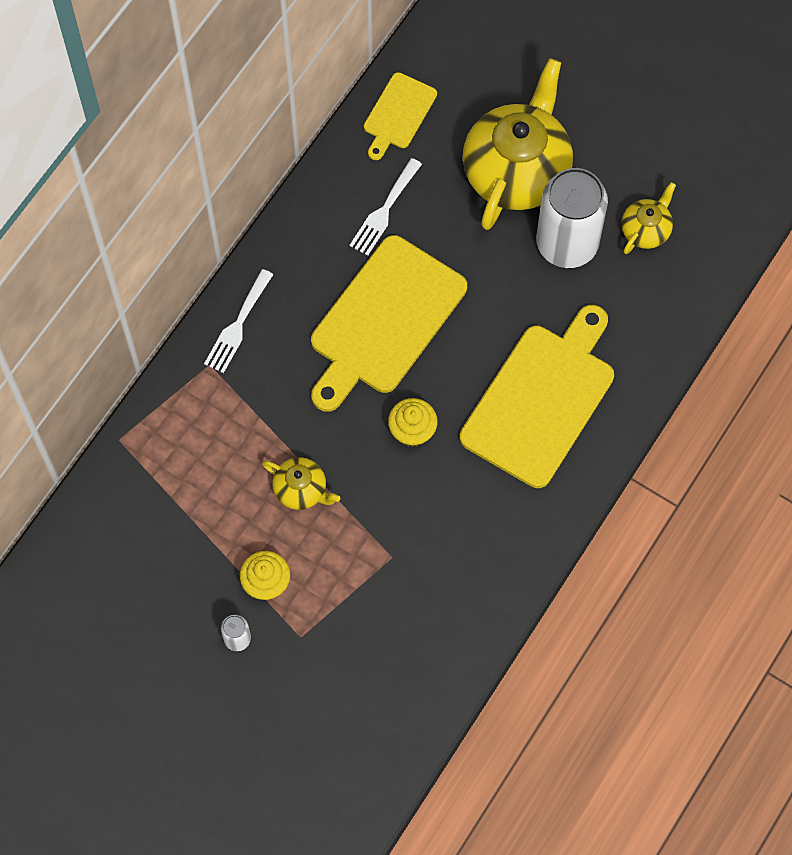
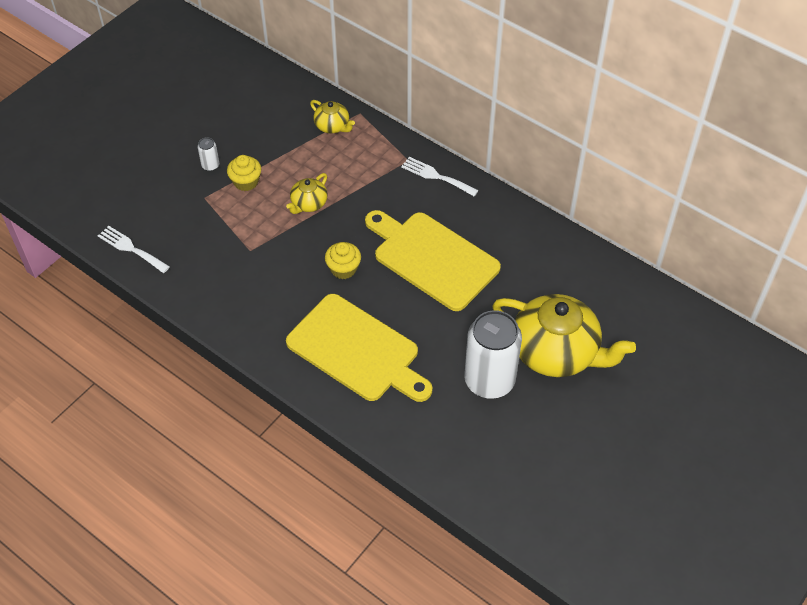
camera: 95 degrees right, 15 degrees down
(384, 211) = (523, 264): white fork -> white fork (131, 248)
(398, 114) = (606, 279): yellow cutting board -> none
(646, 230) = (499, 438): yellow teapot -> yellow teapot (332, 126)

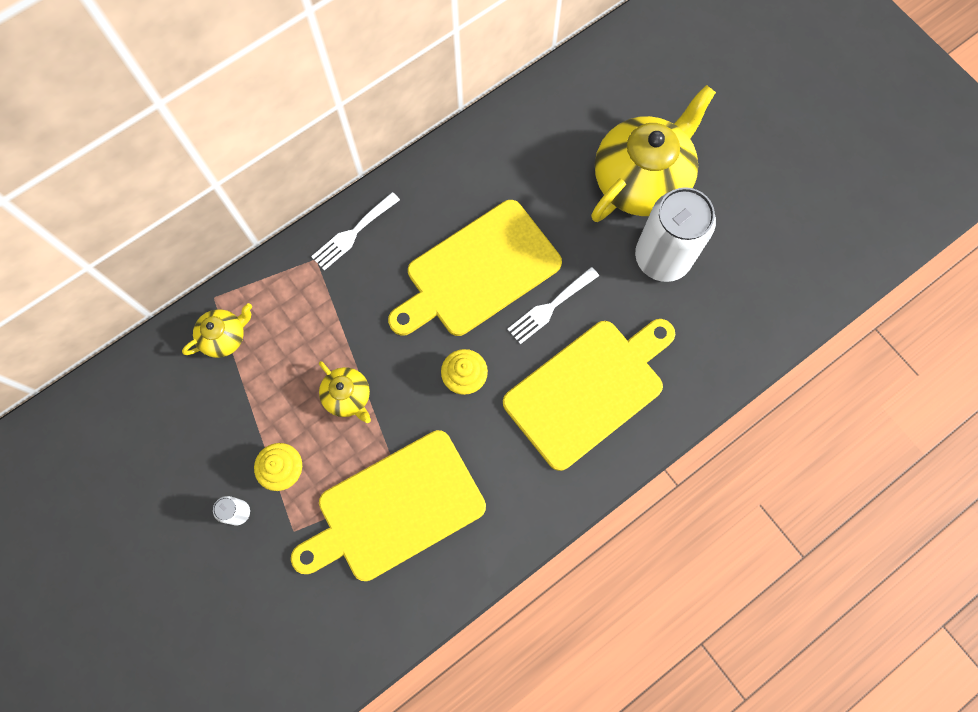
camera: 75 degrees left, 20 degrees up
(131, 248) = (352, 647): white fork -> white fork (550, 307)
(233, 250) = (395, 508): none -> yellow cutting board

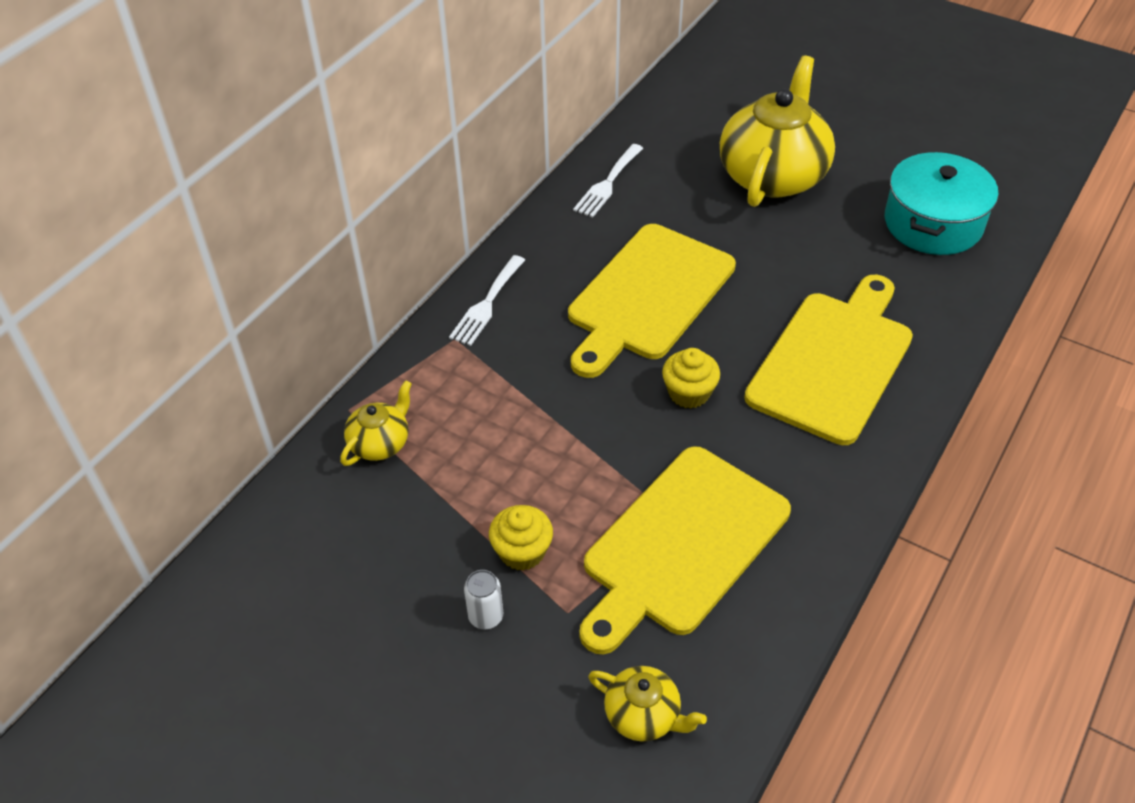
camera: 20 degrees left, 25 degrees down
(348, 396) = (562, 453): yellow teapot -> yellow teapot (643, 715)
(550, 307) = (745, 303): white fork -> white fork (607, 183)
(662, 257) = (835, 229): white can -> none
(746, 281) = (933, 223): none -> turquoise pot

